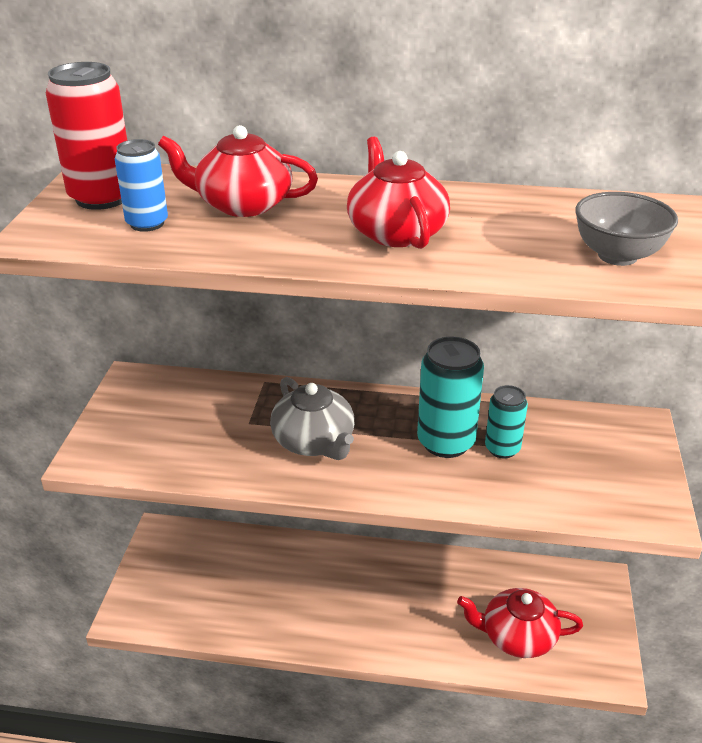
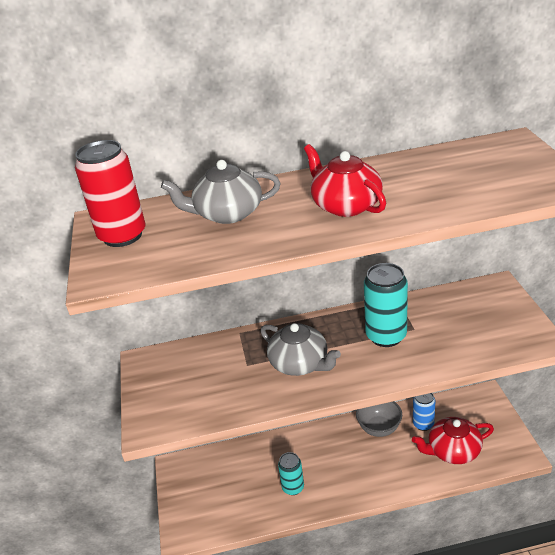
camera: 15 degrees left, 0 degrees up
(147, 223) = (172, 246): blue can -> blue can (423, 424)
(242, 204) = (227, 214): red teapot -> grey teapot
(502, 449) = (424, 328): turquoise can -> turquoise can (293, 487)
(617, 256) = (492, 183): grey bowl -> grey bowl (379, 428)

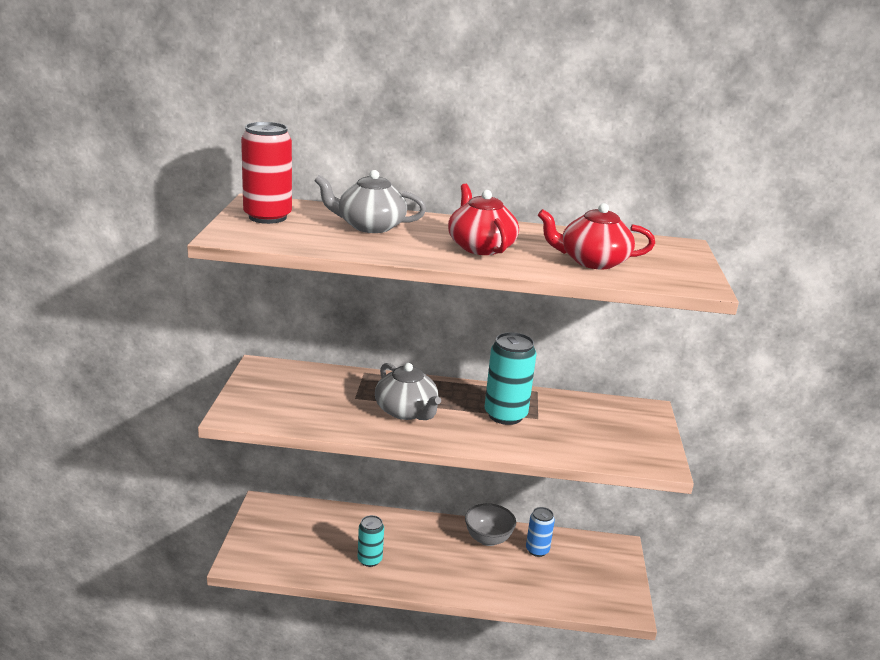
camera: 10 degrees right, 10 degrees down
(452, 451) = (555, 583): red teapot -> red teapot (592, 261)

